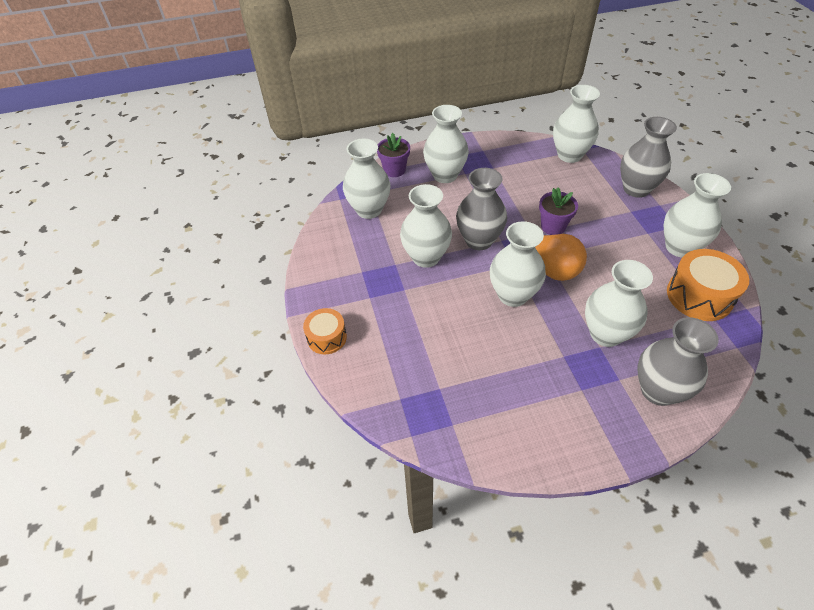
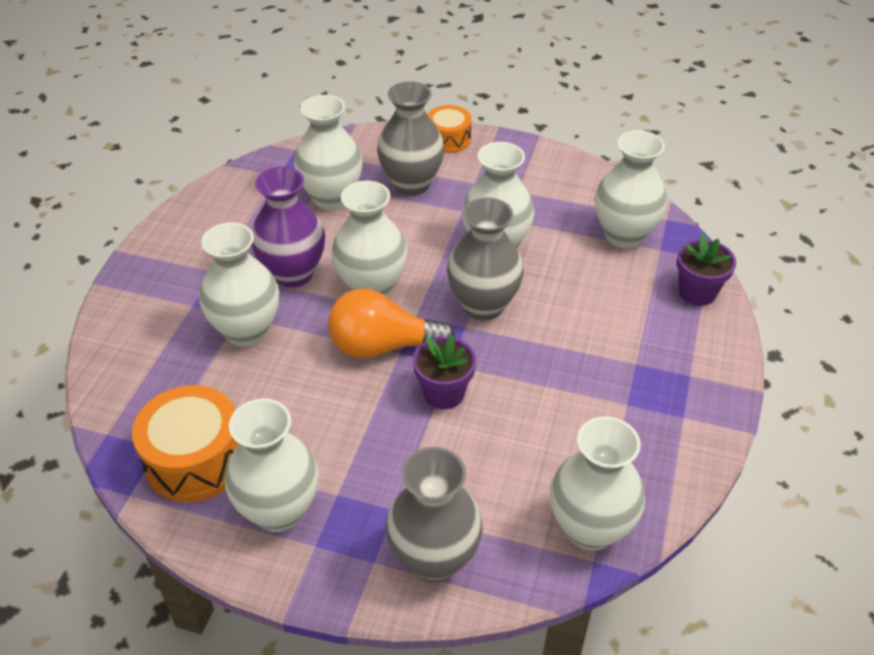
camera: 120 degrees right, 5 degrees down
(445, 175) = (647, 339): white vase -> white vase (332, 198)
(540, 342) = (293, 273): none -> purple vase
(658, 390) = (149, 325): grey vase -> grey vase (411, 184)

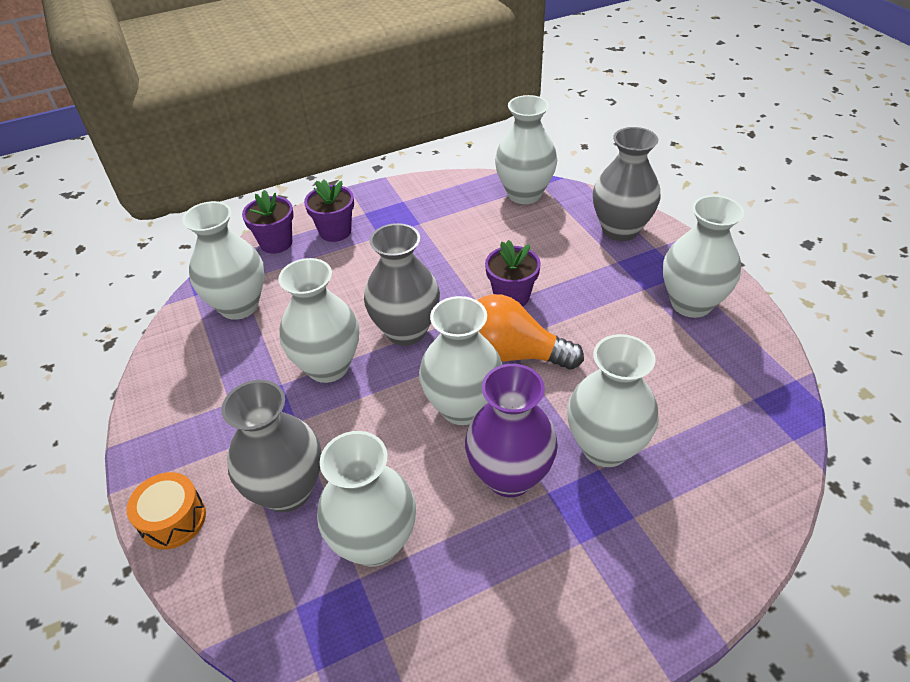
camera: 130 degrees left, 0 degrees up
(195, 460) = (728, 370): orange drum -> none
(382, 346) = (512, 354): orange light bulb -> orange light bulb turned 150 degrees clockwise
(676, 338) = (335, 231): none -> purple flower pot

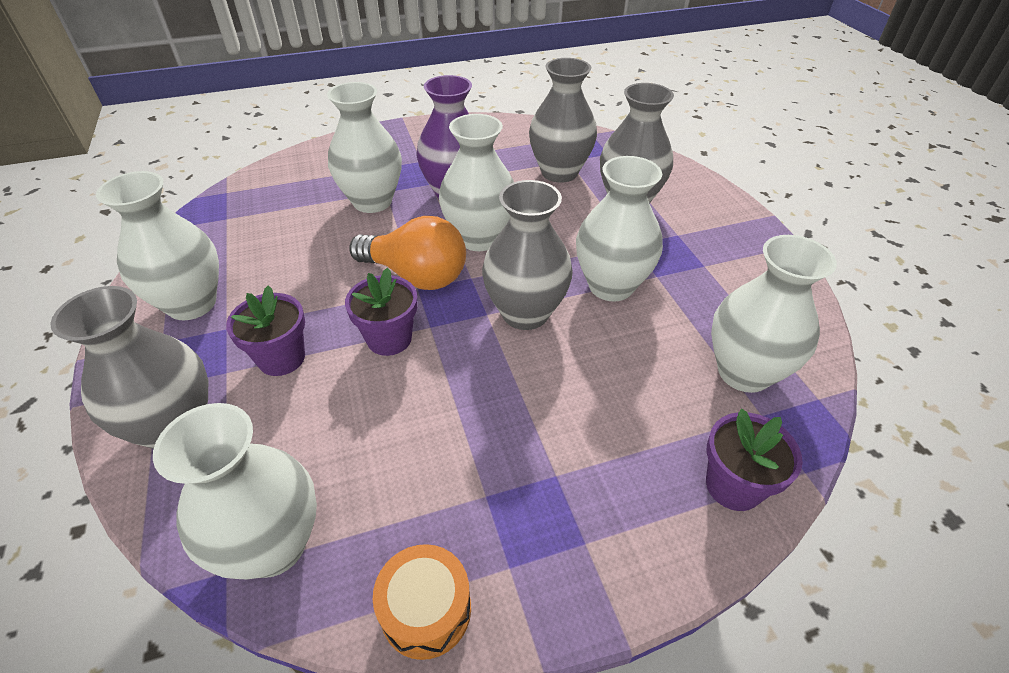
camera: 175 degrees left, 0 degrees up
(173, 519) = (712, 195): orange drum -> orange drum (426, 610)
(335, 231) = (634, 498): purple flower pot -> purple flower pot (281, 358)
(374, 542) = (559, 172): white vase -> grey vase

